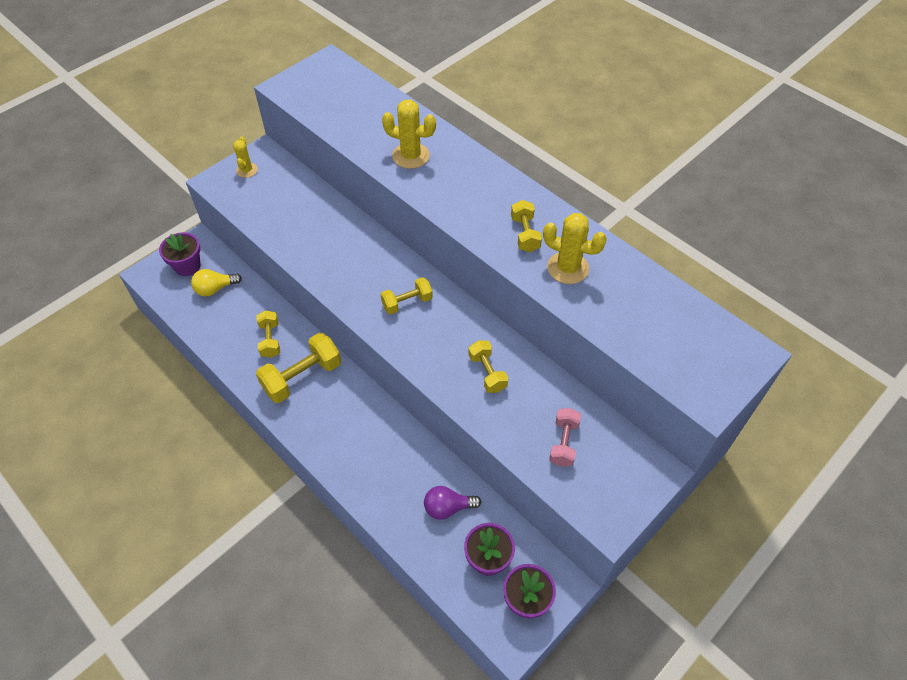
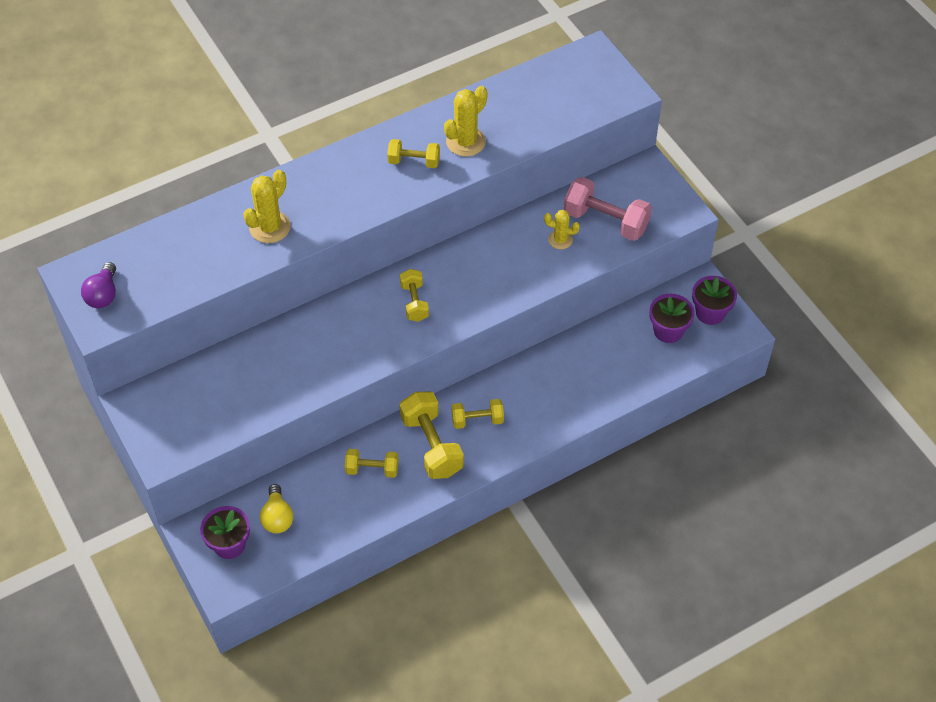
camera: 75 degrees left, 0 degrees up
(247, 170) = (157, 422): yellow cactus -> yellow cactus (560, 240)
(448, 507) = (612, 349): purple light bulb -> purple light bulb (103, 295)
(487, 373) = (518, 257): yellow dumbbell -> yellow dumbbell (477, 420)
(563, 443) = (606, 221): pink dumbbell -> pink dumbbell, size x1.67

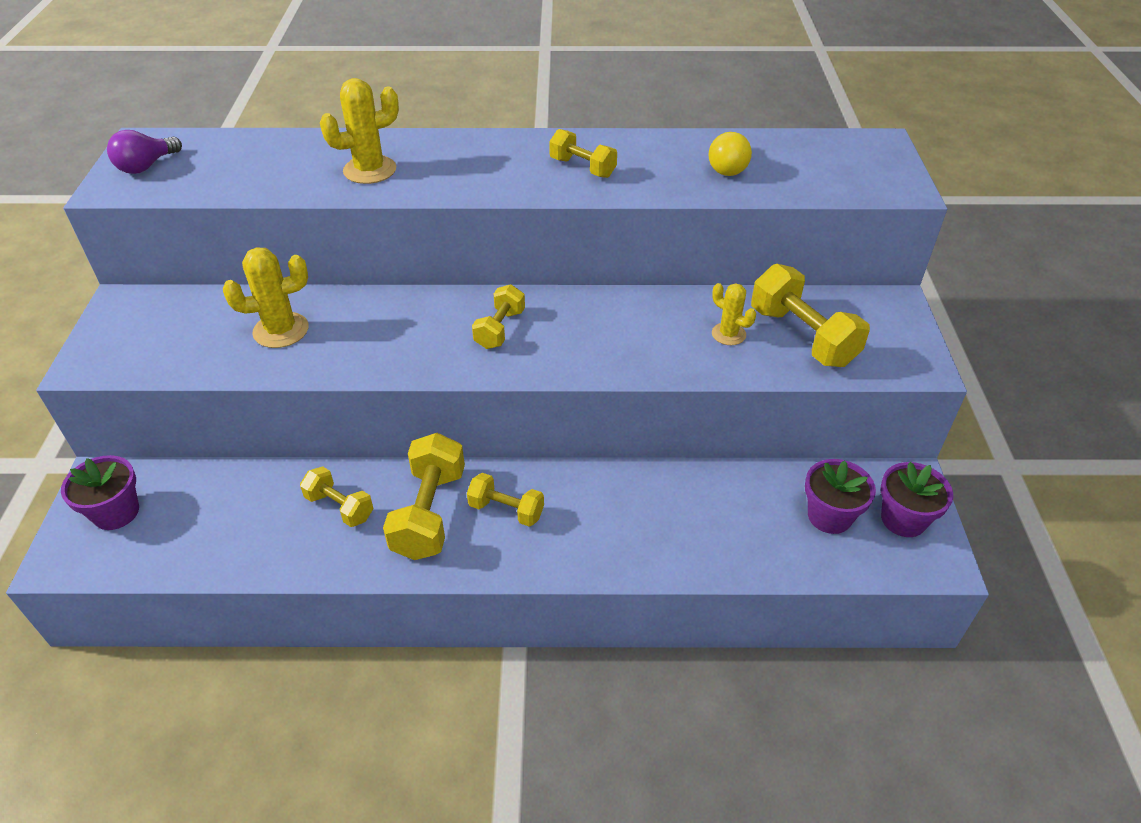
camera: 30 degrees right, 10 degrees down
(277, 517) = (192, 509): yellow light bulb -> yellow light bulb (729, 168)
(465, 142) = (659, 170): yellow cactus -> yellow cactus (281, 330)
(606, 221) = (802, 336): pink dumbbell -> yellow dumbbell

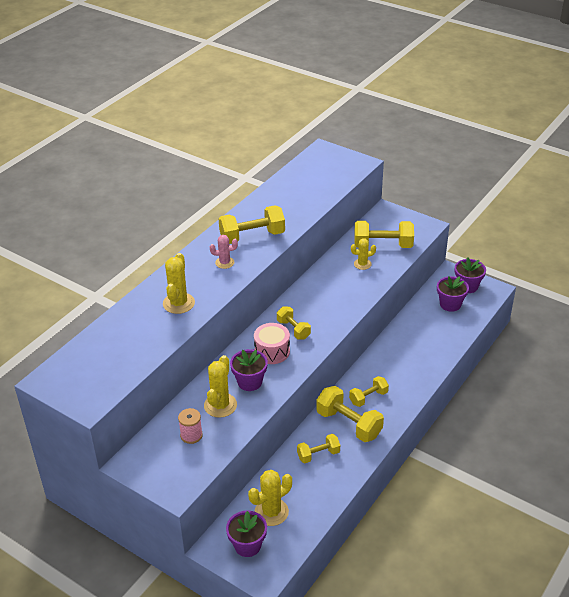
camera: 55 degrees left, 5 degrees down
(146, 166) = (80, 384): purple light bulb -> none
(193, 508) = (271, 512): none -> yellow cactus
(203, 331) = (191, 435): none -> pink spool
(349, 336) = (249, 382): none -> purple flower pot
(432, 329) = (272, 351): none -> pink drum
(496, 169) = (224, 263): none -> pink cactus
(582, 168) = (252, 236): yellow dumbbell -> yellow dumbbell, size x1.67
(729, 168) = (298, 197): yellow light bulb -> none

